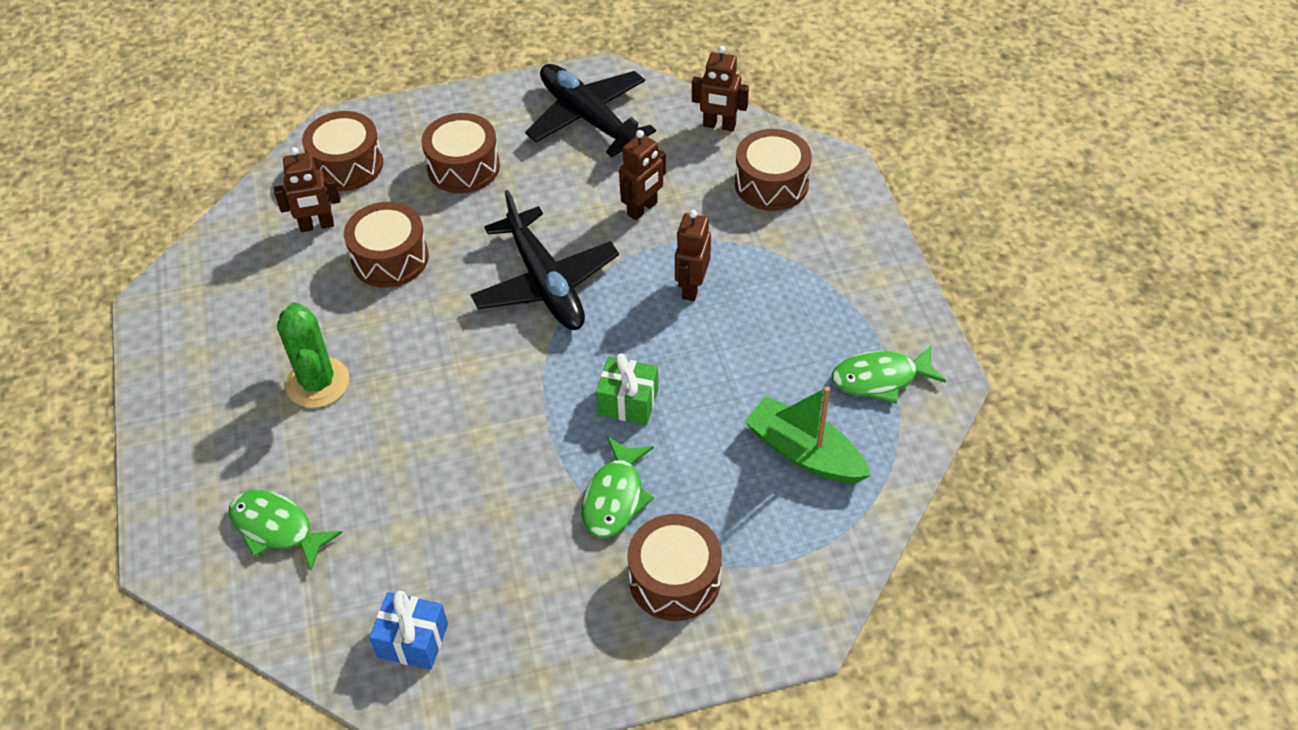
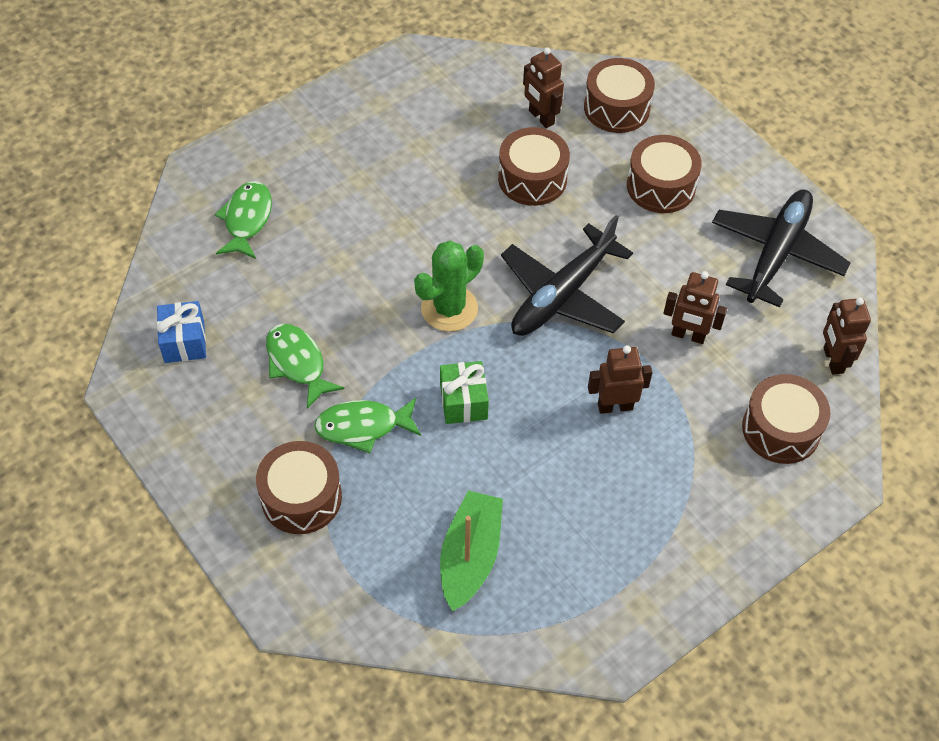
camera: 65 degrees right, 5 degrees up
(318, 383) = (386, 186): green cactus -> green cactus (449, 308)
(880, 379) = (584, 596): green fish -> green fish (297, 363)

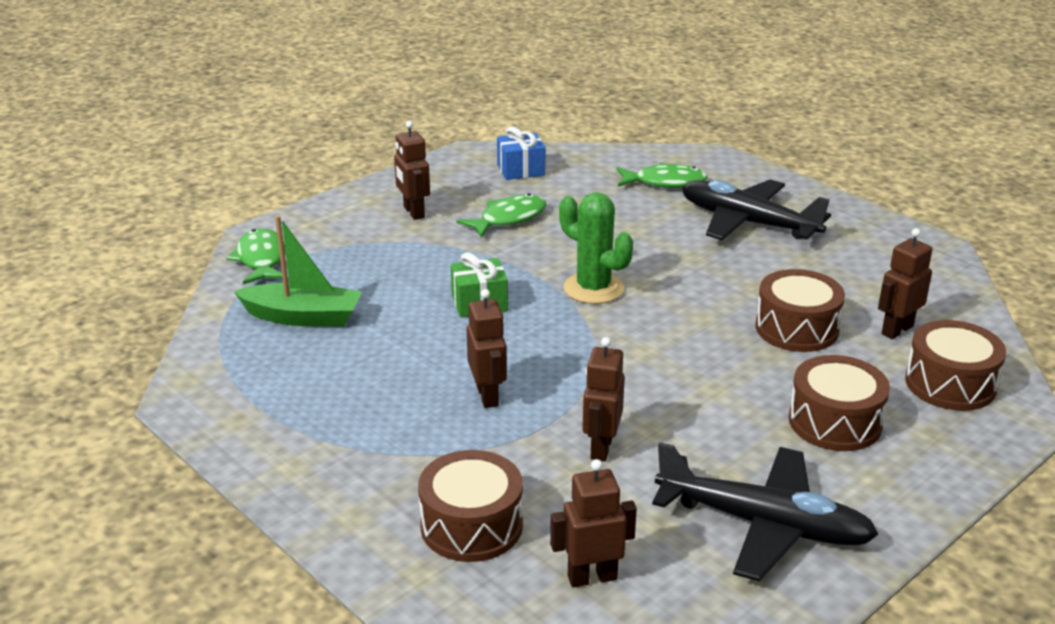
camera: 85 degrees right, 25 degrees down
(264, 451) = (413, 212): none -> brown robot
(301, 497) = (367, 232): brown drum -> none
(363, 427) = (443, 254): green fish -> green fish (261, 259)
(562, 294) = (634, 356): black plane -> black plane (748, 223)

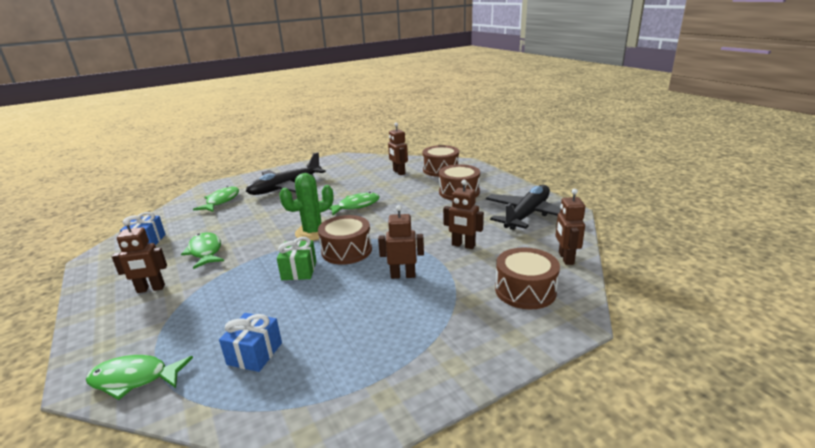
camera: 75 degrees left, 5 degrees down
(303, 317) = (255, 353): green boat -> blue gift
(707, 309) = (356, 206): none -> green fish
(796, 328) = (386, 189): brown drum -> brown drum (346, 251)

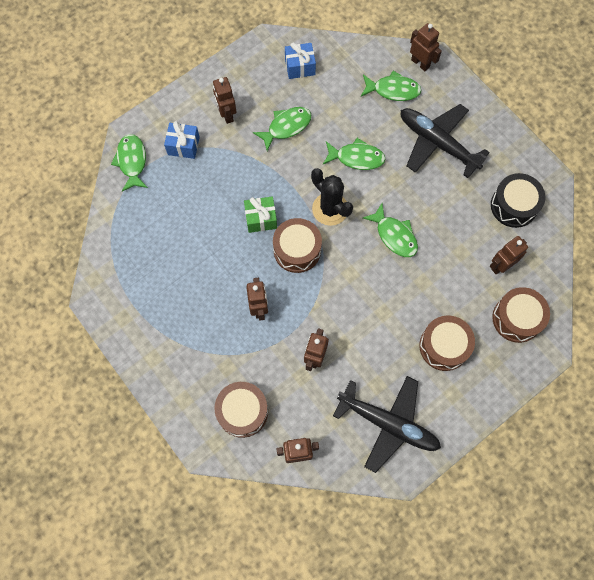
camera: 80 degrees right, 45 degrees up
(209, 190) = (420, 63): none -> brown robot
(255, 353) = (157, 224): blue gift -> blue gift (183, 146)
(271, 218) = (356, 158): none -> green fish
(313, 232) = (330, 209): green cactus -> black cactus
(354, 167) = (514, 206): none -> black drum

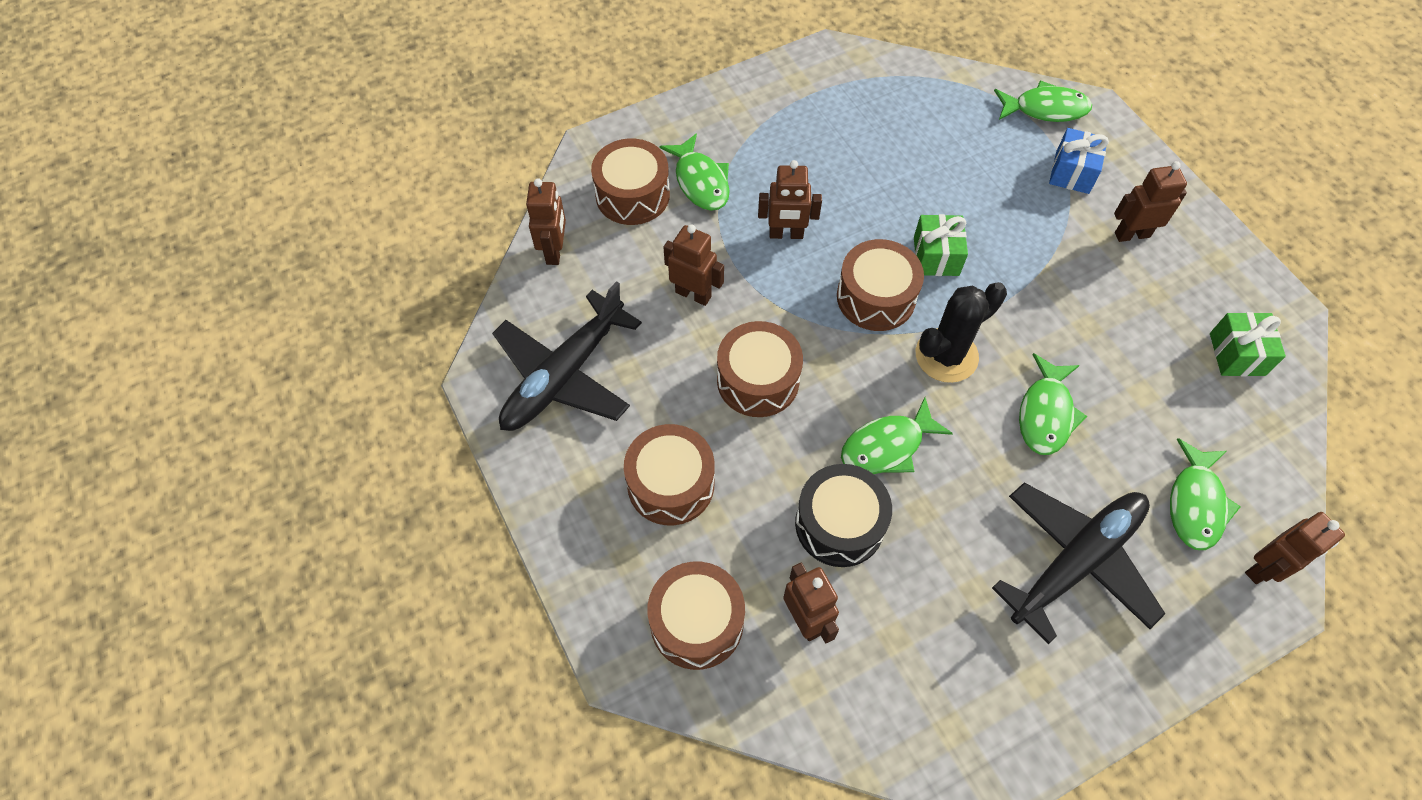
camera: 100 degrees right, 10 degrees down
(286, 127) = (1109, 315): green fish -> green fish (700, 181)
(300, 67) = (1237, 354): blue gift -> green gift
(367, 309) = (758, 380): none -> brown drum
(514, 206) = (930, 678): black drum -> black drum (839, 524)

